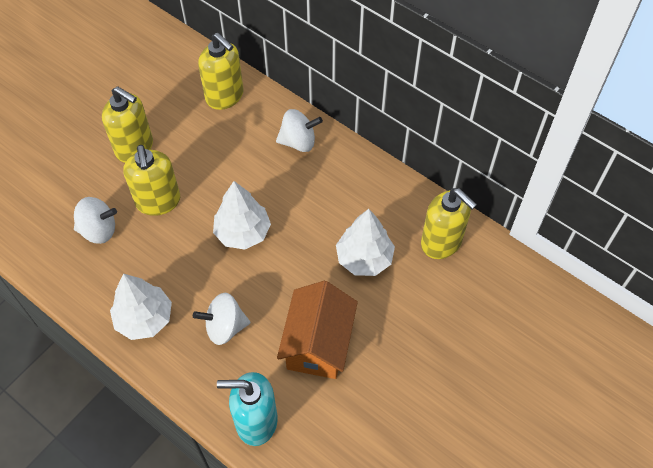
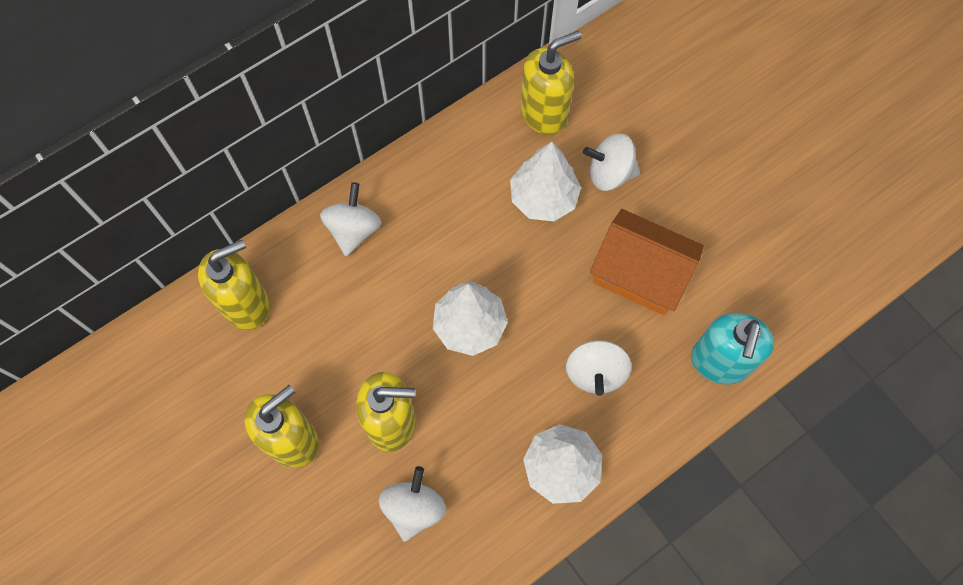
camera: 75 degrees left, 10 degrees up
(403, 302) = (609, 173): none -> white spinning top

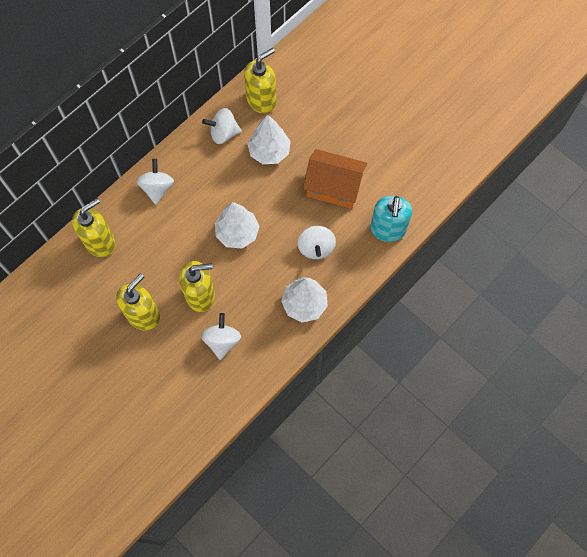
camera: 10 degrees left, 0 degrees up
(609, 173) = (307, 131): white spinning top -> white spinning top (223, 133)

